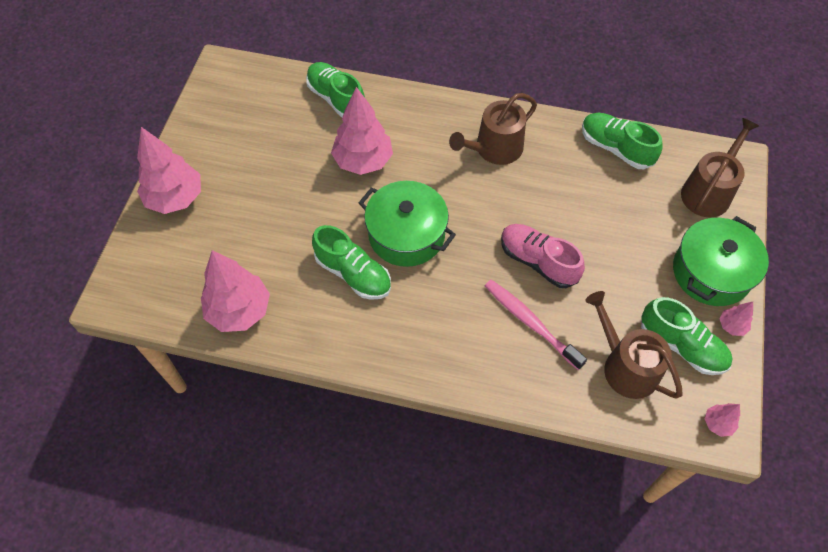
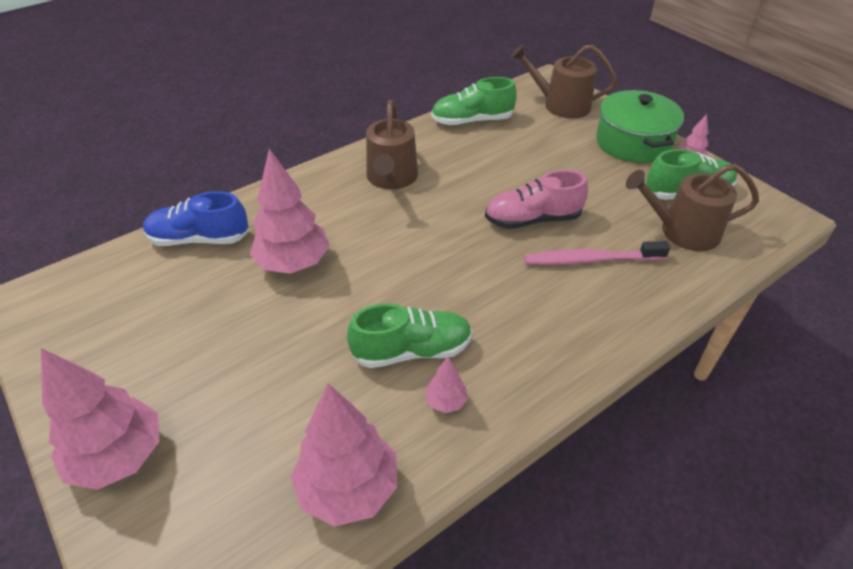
camera: 50 degrees left, 15 degrees down
(336, 99) = (199, 239): green shoe -> blue shoe
(406, 234) = (412, 283): green pot -> none
(708, 191) = (561, 105): brown watering can -> brown watering can turned 60 degrees counterclockwise
(717, 423) = (774, 215): pink tree -> pink tree (446, 402)

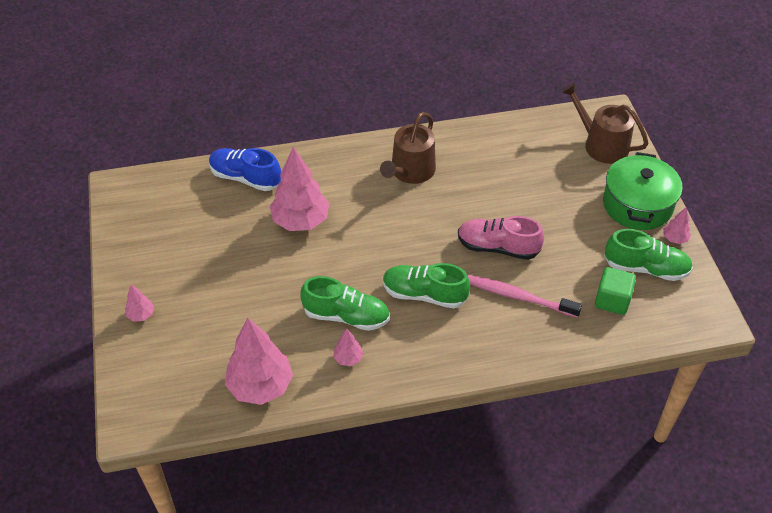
camera: 25 degrees right, 5 degrees up
(119, 457) = (141, 315): pink tree -> pink tree, size x0.46
(472, 121) = (510, 136): green shoe -> green shoe (424, 294)
(682, 231) = (612, 300): brown watering can -> green cube

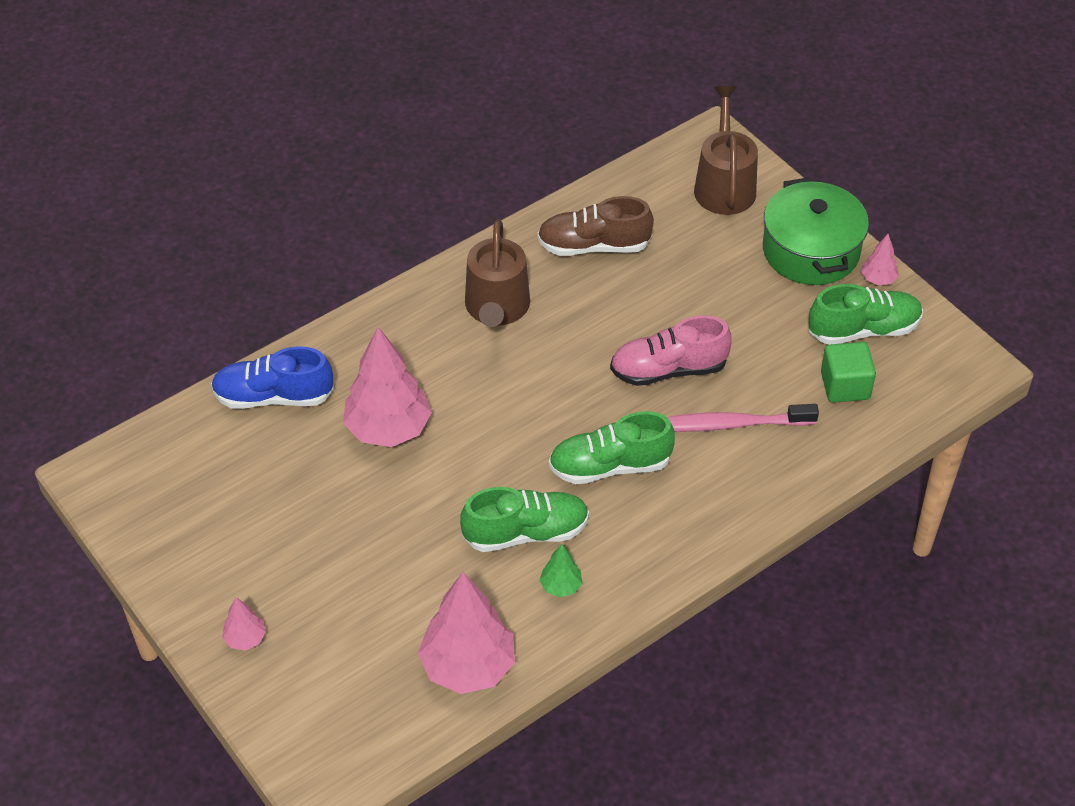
camera: 25 degrees left, 0 degrees up
(348, 358) = (560, 586): pink tree -> green tree
(493, 154) = (593, 246): none -> brown shoe
(601, 144) = (724, 185): brown watering can -> brown watering can turned 75 degrees clockwise

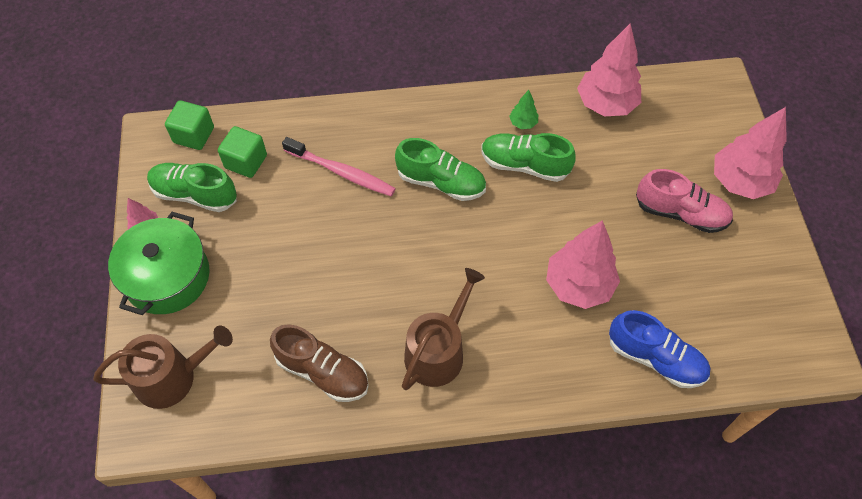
camera: 150 degrees left, 10 degrees up
(245, 639) = (740, 181): pink tree -> pink tree, size x2.19
(668, 370) = (350, 232): pink shoe -> pink shoe (680, 213)
(724, 185) = (172, 377): brown watering can -> brown watering can turned 135 degrees counterclockwise
(930, 386) = (194, 135): none -> green cube

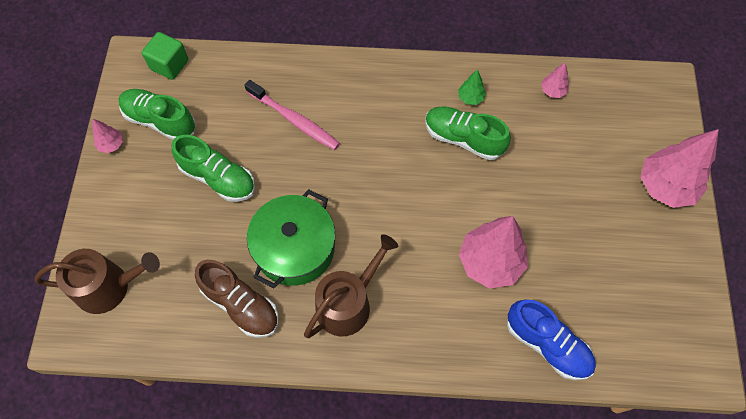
camera: 10 degrees right, 5 degrees up
(167, 277) = (121, 193): green pot -> green pot (295, 248)
(246, 161) = (210, 97): green cube -> none
(441, 182) = (383, 143): green shoe -> green shoe (218, 178)
(606, 104) = (552, 91): pink tree -> pink tree, size x0.46
(680, 213) = (601, 208): pink shoe -> none

